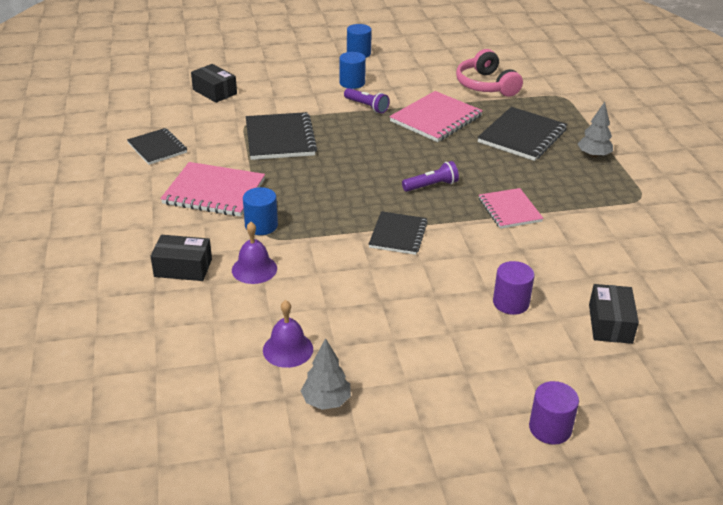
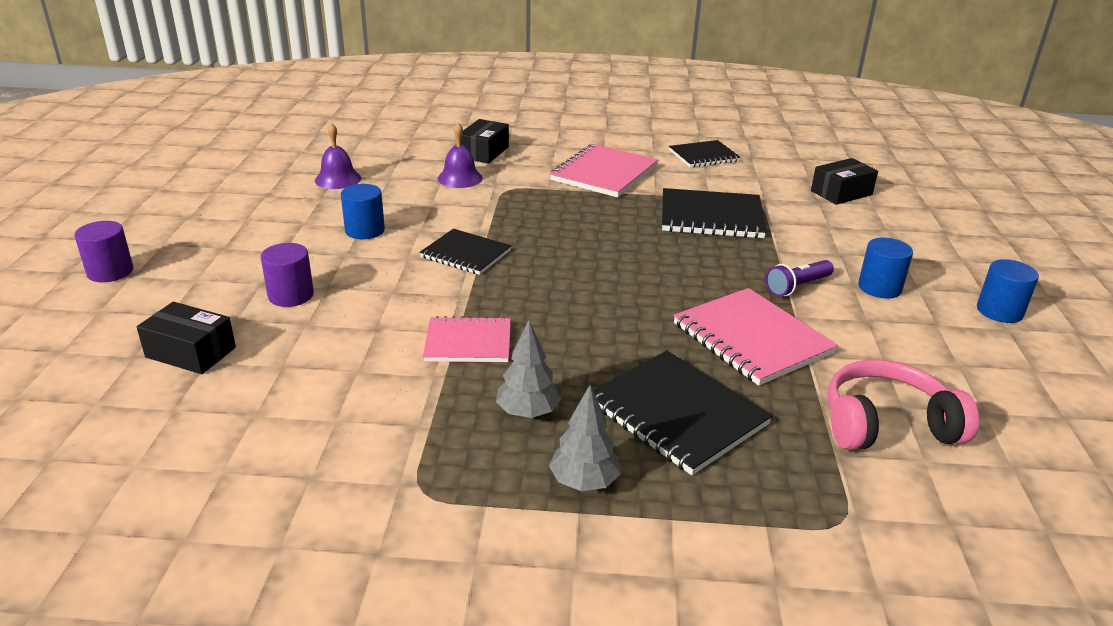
camera: 105 degrees right, 5 degrees down
(261, 226) = (529, 188): blue cylinder -> blue cylinder (365, 230)
(326, 401) = (262, 185): grey tree -> grey tree (528, 412)
(431, 186) = (558, 295): purple flashlight -> none

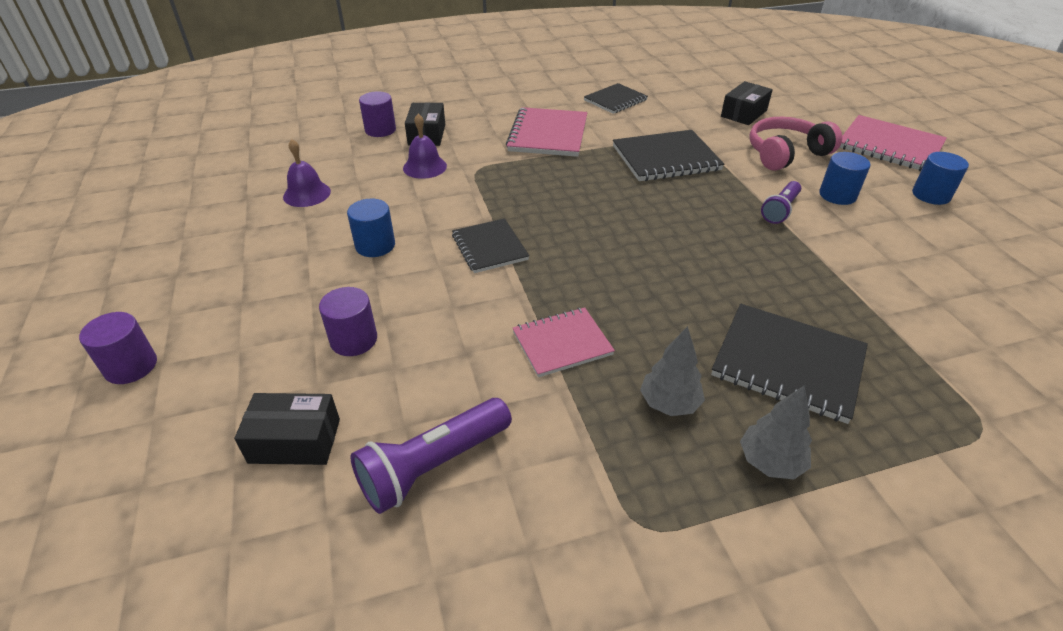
camera: 20 degrees left, 10 degrees up
(283, 398) = (433, 465): none -> purple flashlight
(443, 141) = (380, 130): none -> purple cylinder
(466, 254) = (489, 247): black notebook -> black notebook turned 60 degrees clockwise
(751, 339) = (786, 270): pink notebook -> pink notebook (889, 146)
(886, 424) = (940, 322): pink headphones -> pink headphones (785, 154)

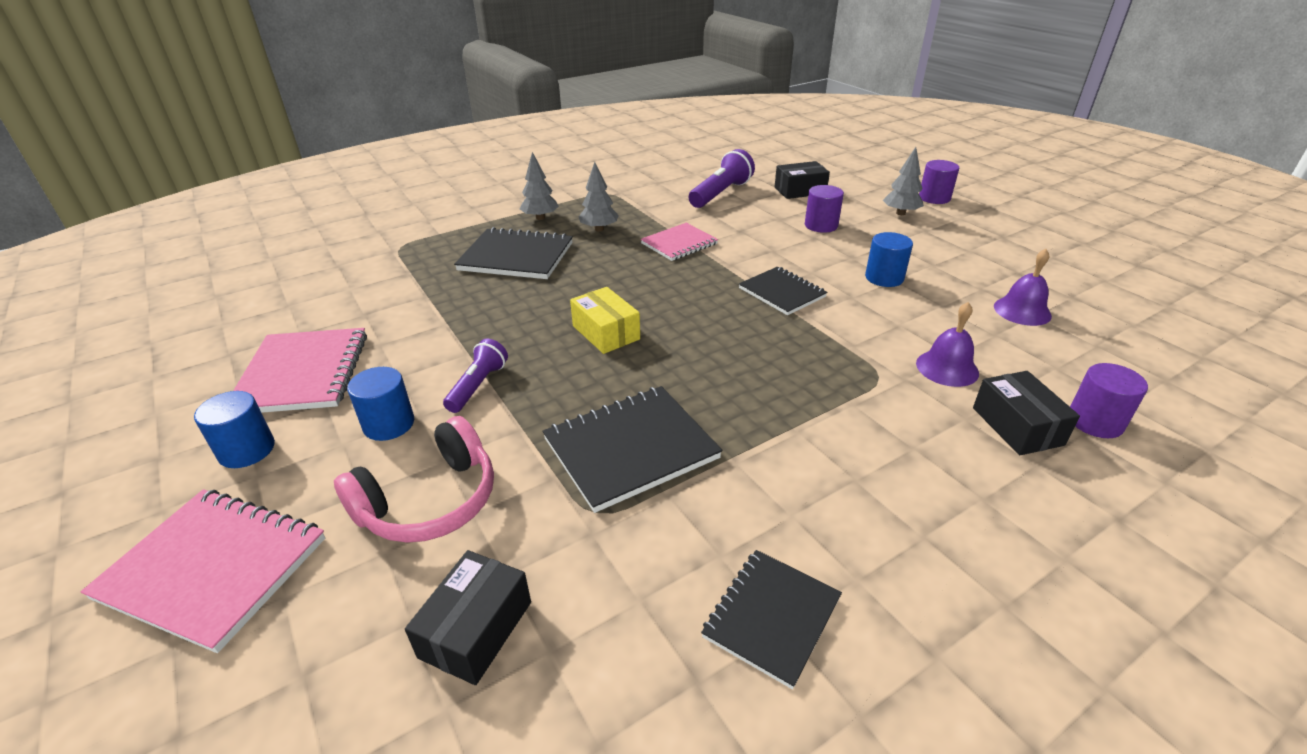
camera: 165 degrees right, 5 degrees down
(224, 342) = (900, 213): none -> grey tree
(548, 135) = (837, 466): pink notebook -> pink notebook (303, 373)
(674, 236) = (606, 332): none -> yellow box

